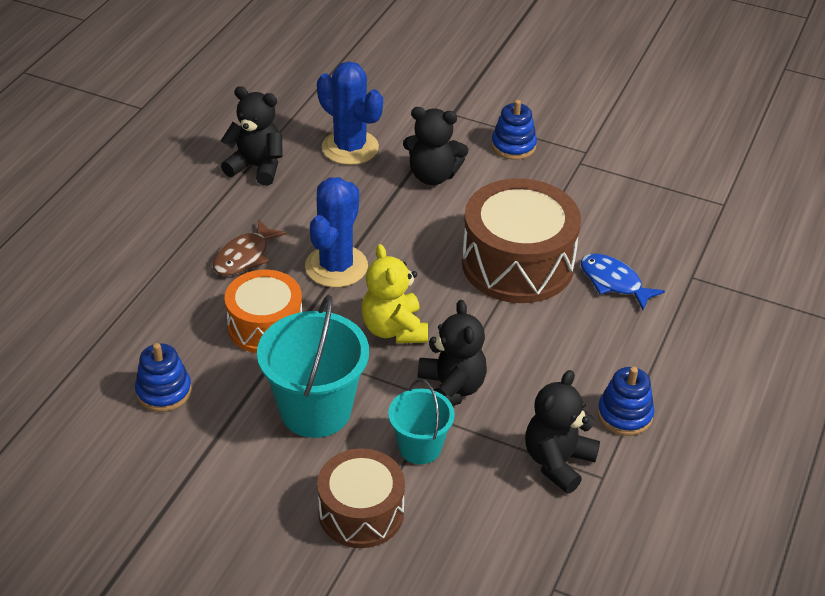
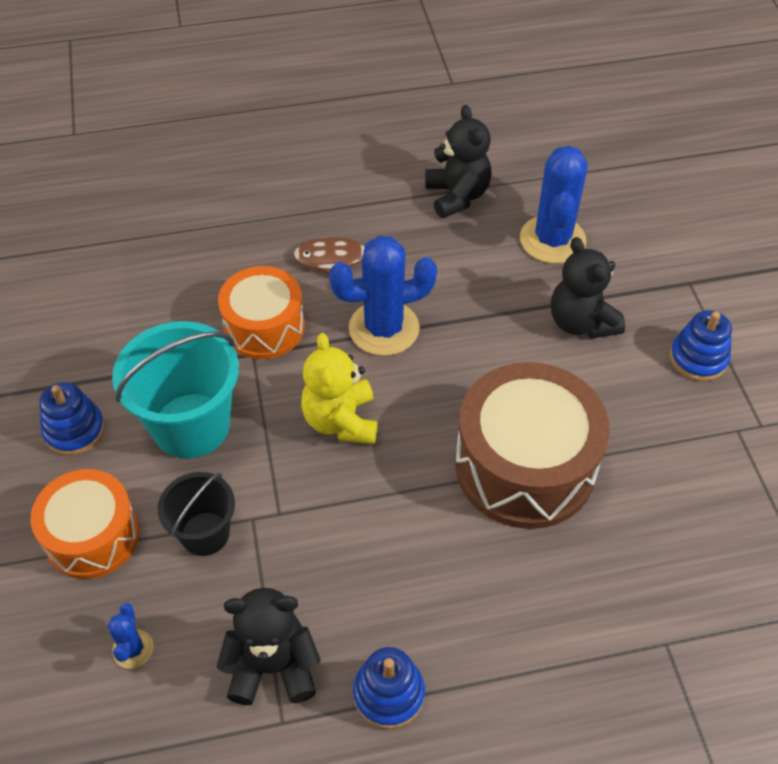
camera: 55 degrees right, 10 degrees up
(164, 391) = (133, 310): blue stacking toy -> blue stacking toy (74, 430)
(361, 512) = (92, 536): brown drum -> orange drum
(394, 329) = (341, 421): yellow teddy bear -> yellow teddy bear turned 45 degrees counterclockwise
(420, 447) = (205, 533): turquoise bucket -> black bucket
(450, 389) = (299, 513): black teddy bear -> none
(480, 531) = (133, 649): none -> blue cactus
(614, 282) = (581, 569): blue fish -> none

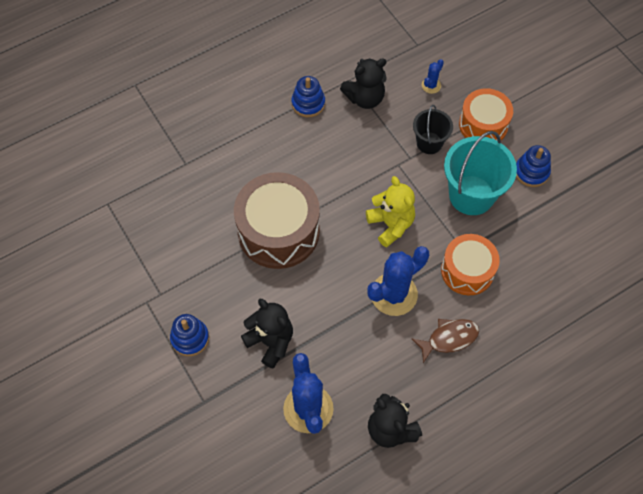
camera: 160 degrees right, 10 degrees up
(133, 649) = (431, 85): blue cactus -> blue cactus turned 60 degrees clockwise

